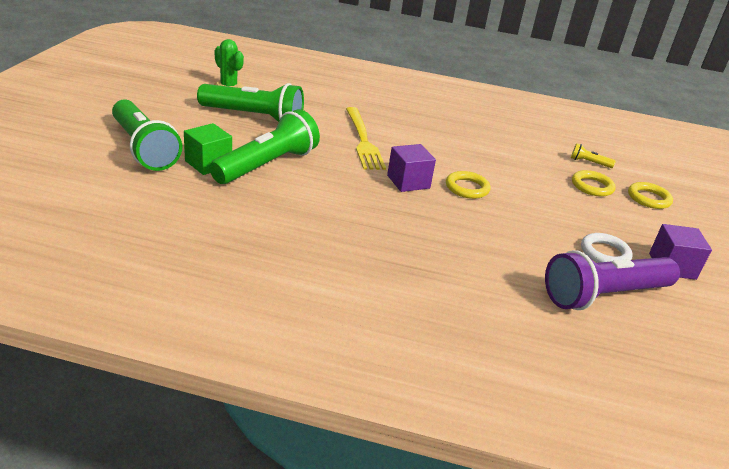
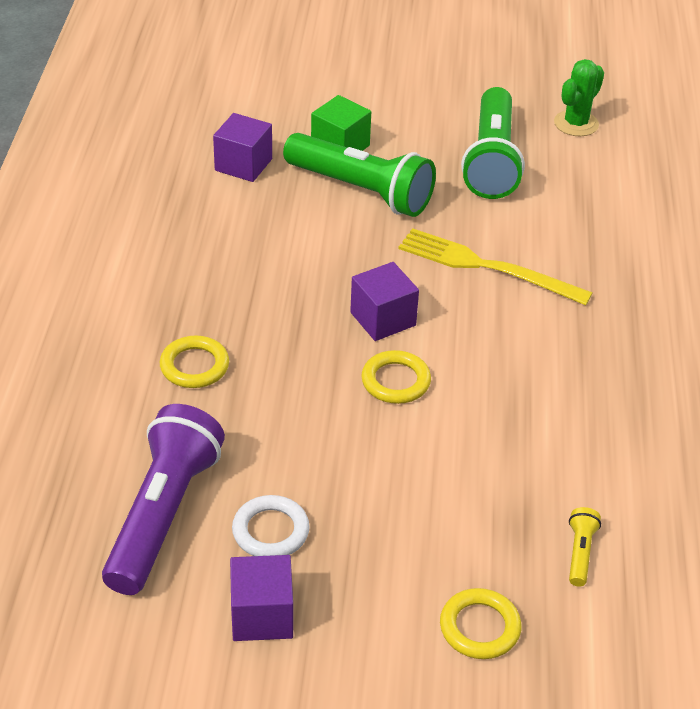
camera: 85 degrees right, 10 degrees up
(144, 148) = (350, 97): green flashlight -> none
(209, 207) = (243, 165): none -> purple cube
(363, 140) = (486, 267): yellow fork -> yellow fork turned 45 degrees clockwise
(592, 186) = (483, 544): yellow ring -> yellow ring (194, 366)
(604, 295) = (163, 514): purple flashlight -> purple flashlight turned 45 degrees clockwise

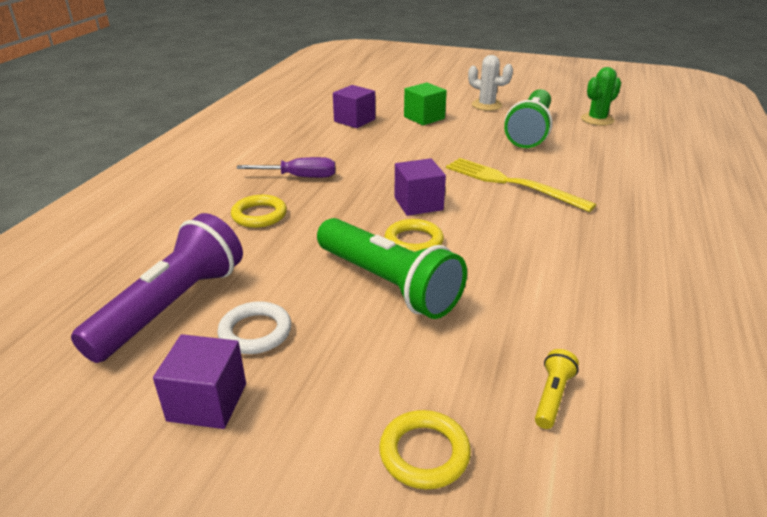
camera: 15 degrees right, 10 degrees down
(214, 291) = (299, 177): none -> purple screwdriver
(361, 191) = (430, 138): green flashlight -> green flashlight (388, 284)
(420, 108) = (486, 105): none -> white cactus

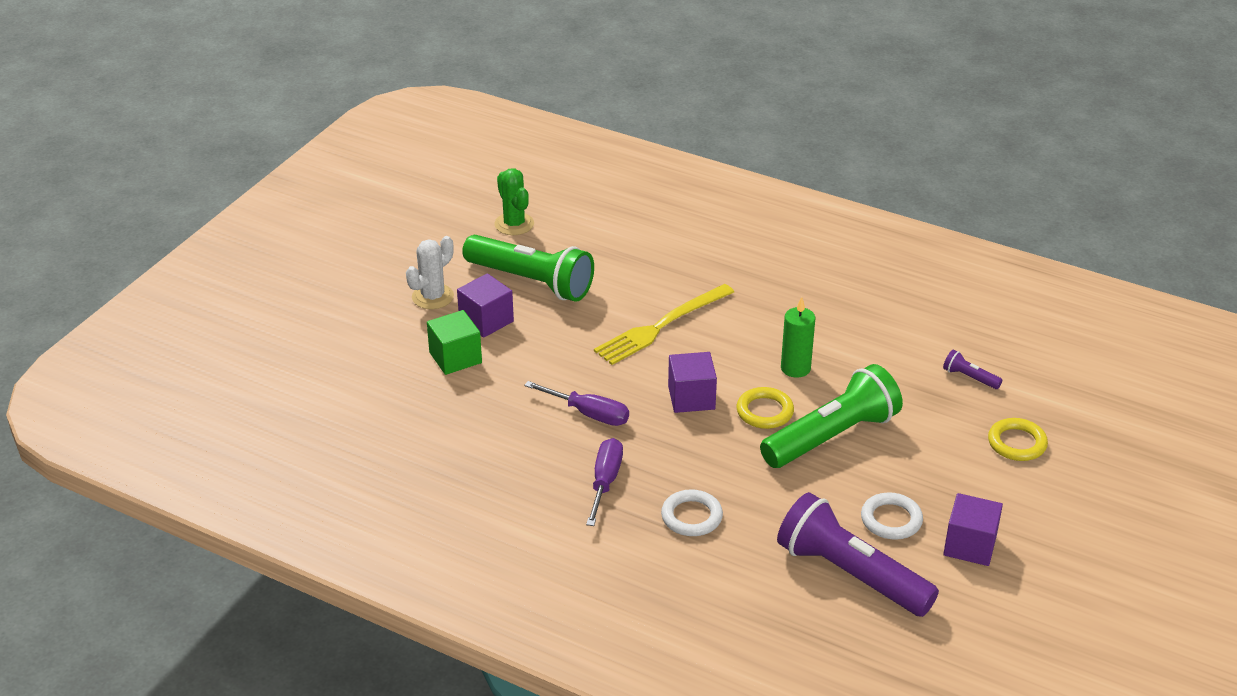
camera: 80 degrees left, 5 degrees up
(259, 215) = (691, 517): yellow ring -> white ring
(354, 120) = (441, 421): purple cube -> purple cube (486, 320)
(380, 164) = (588, 414): none -> purple screwdriver
(491, 255) = (795, 368): none -> green candle
(552, 396) = (969, 377): yellow flashlight -> purple flashlight

